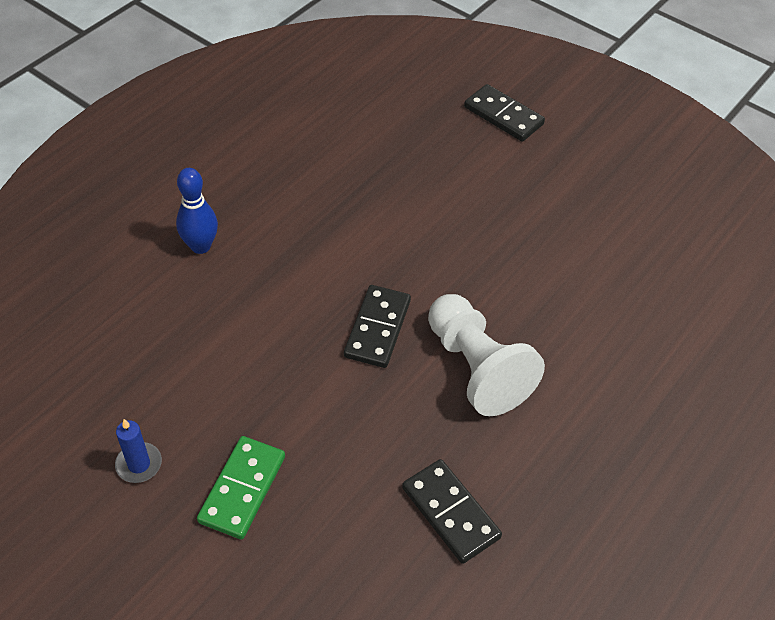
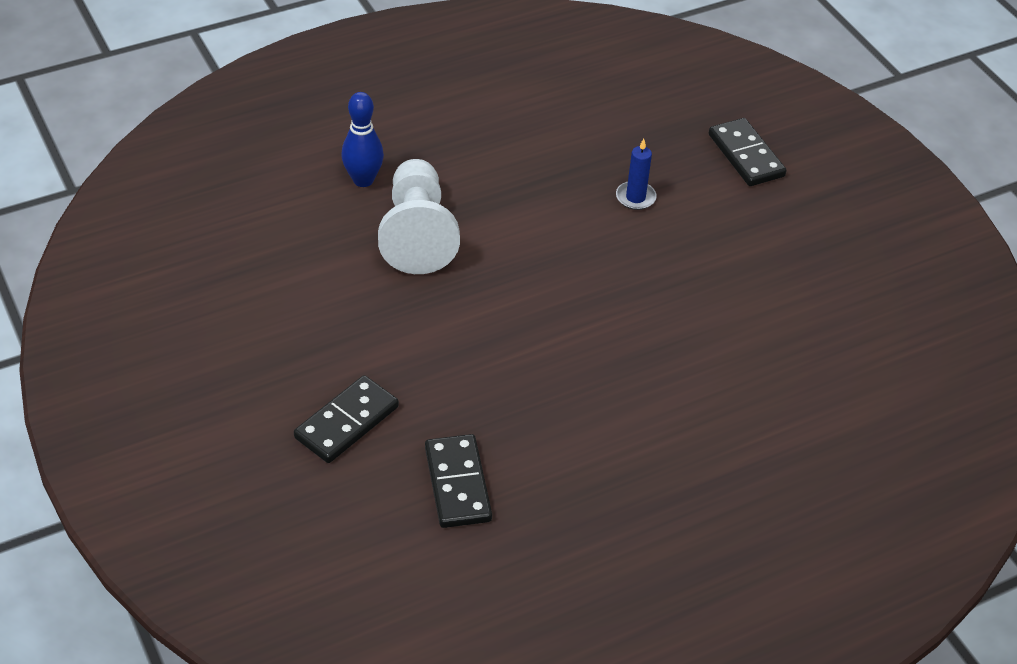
camera: 25 degrees right, 5 degrees down
(139, 464) = (204, 341): blue candle -> blue candle (635, 197)
(242, 489) = (282, 394): green domino -> none
(378, 328) = (487, 307): black domino -> black domino (347, 422)
(476, 368) = (562, 375): white pawn -> white pawn (417, 234)

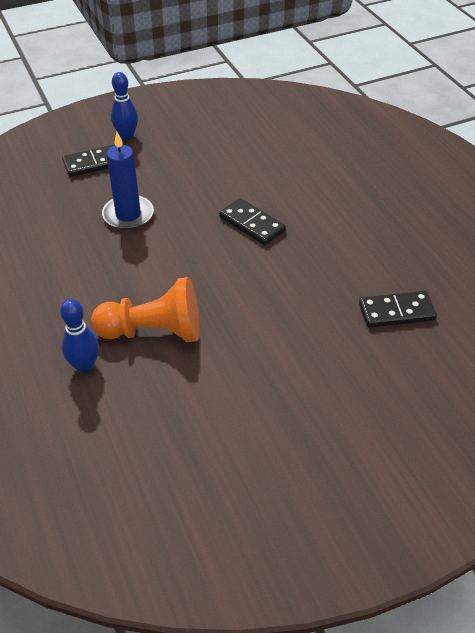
camera: 85 degrees left, 0 degrees up
(347, 422) = (350, 372): black domino -> black domino (252, 224)
(417, 234) = (153, 331): white pawn -> orange pawn
(635, 197) = (128, 215): blue candle -> blue candle, size x1.78
(820, 183) = (126, 136): none -> blue bowling pin

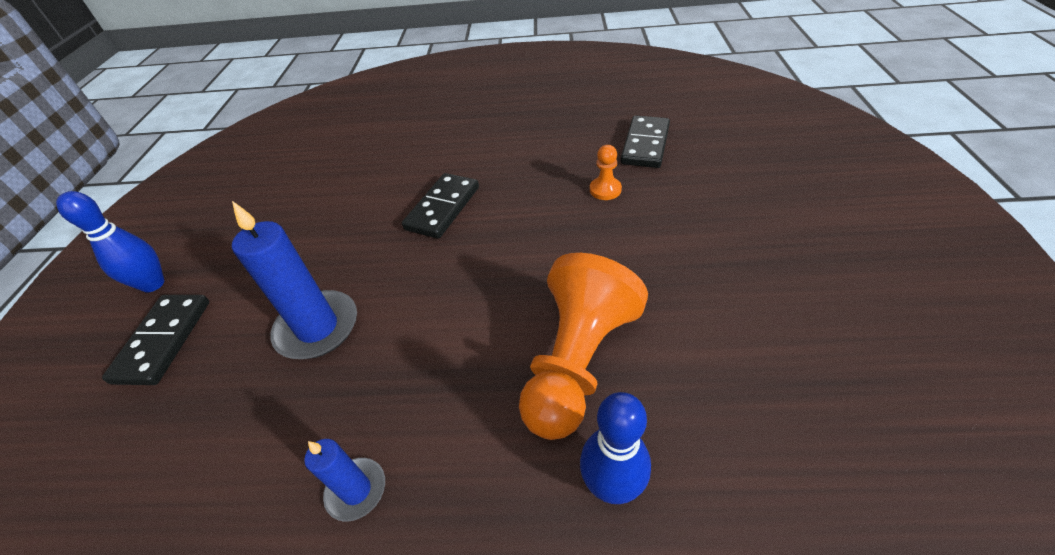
camera: 60 degrees left, 0 degrees up
(46, 274) = (356, 490): none -> blue candle
(252, 224) = (442, 208): black domino -> black domino turned 45 degrees counterclockwise
(320, 302) = (605, 190): none -> orange pawn

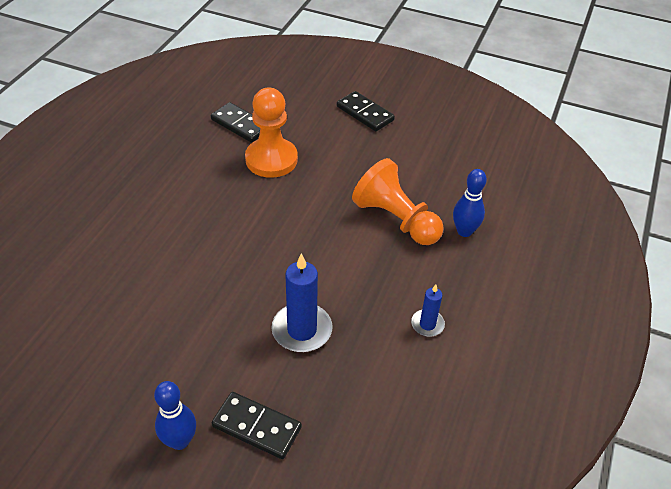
camera: 75 degrees left, 0 degrees up
(442, 208) = (225, 241): black domino -> black domino (365, 113)
(605, 190) = (271, 159): orange pawn -> orange pawn, size x2.32

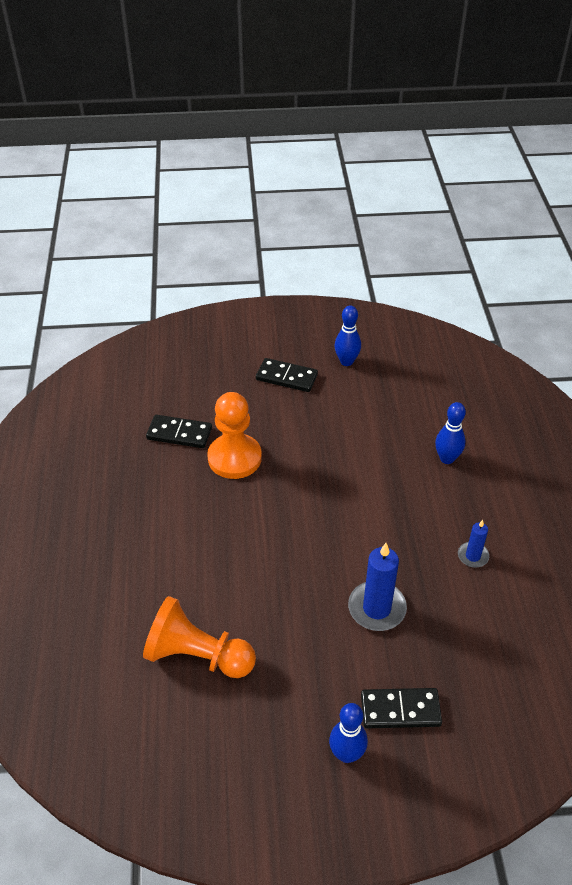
camera: 25 degrees left, 0 degrees up
(396, 220) = (384, 471): orange pawn -> orange pawn (197, 655)
(428, 119) = (346, 361): none -> blue bowling pin

